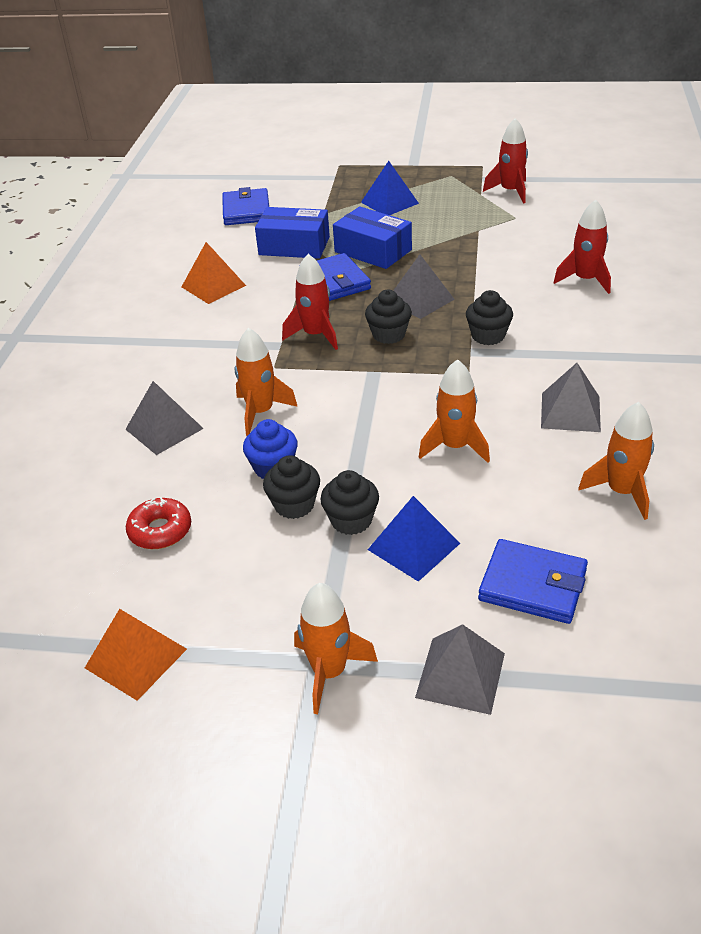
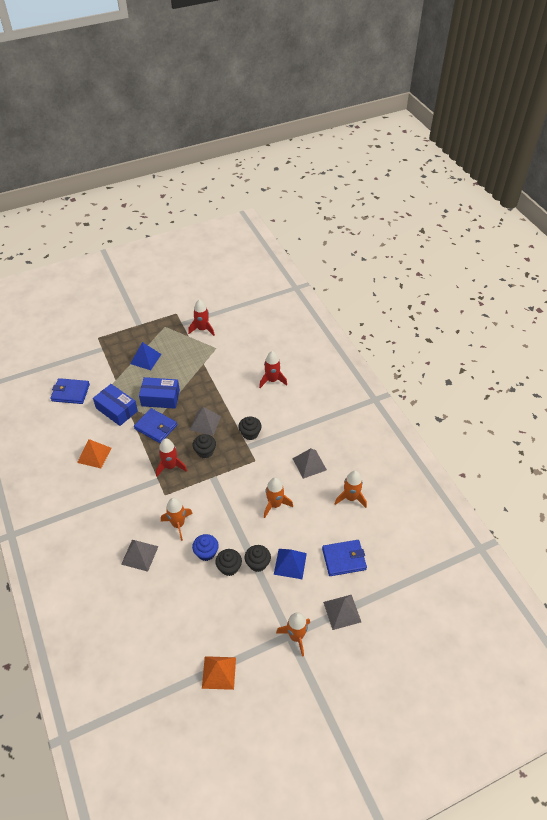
camera: 35 degrees left, 10 degrees up
(160, 531) = (181, 609): red donut -> none
(246, 210) = (70, 392): blue wallet -> blue wallet turned 45 degrees counterclockwise
(294, 246) = (117, 409): blue box -> blue box turned 60 degrees clockwise

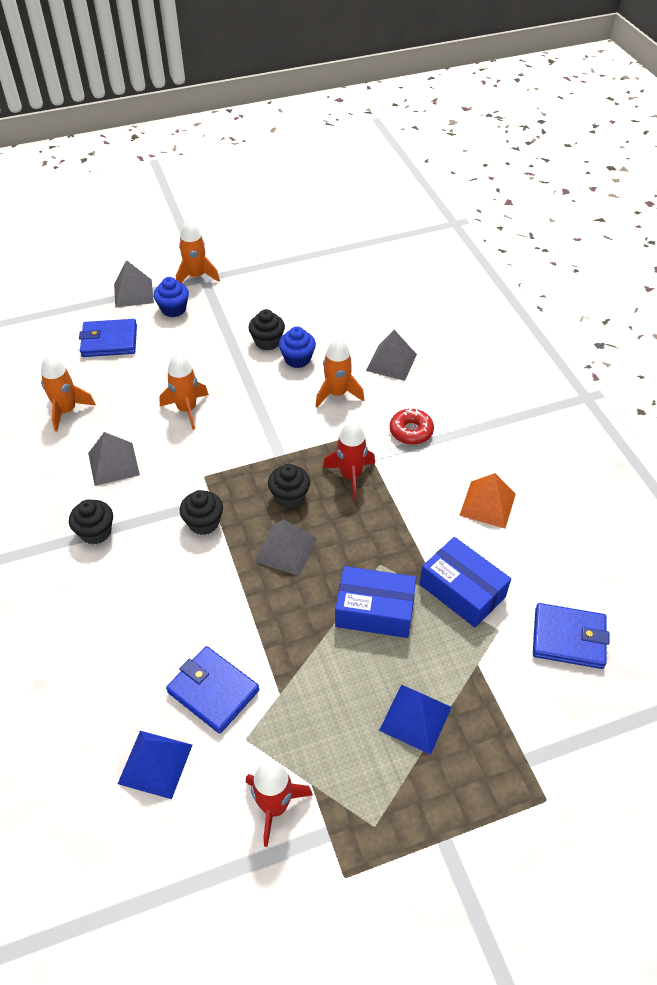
camera: 175 degrees left, 0 degrees up
(132, 499) = (411, 431): none -> red donut
(156, 427) = (380, 548): blue wallet -> blue wallet (213, 691)
(219, 672) = (291, 255): orange pyramid -> none
(257, 563) = (228, 343): black cupcake -> black cupcake (96, 532)
(272, 380) = (134, 635): red rocket -> none
(290, 563) = (184, 341): blue pyramid -> blue pyramid (155, 764)
(305, 596) = (173, 309): none -> blue cupcake

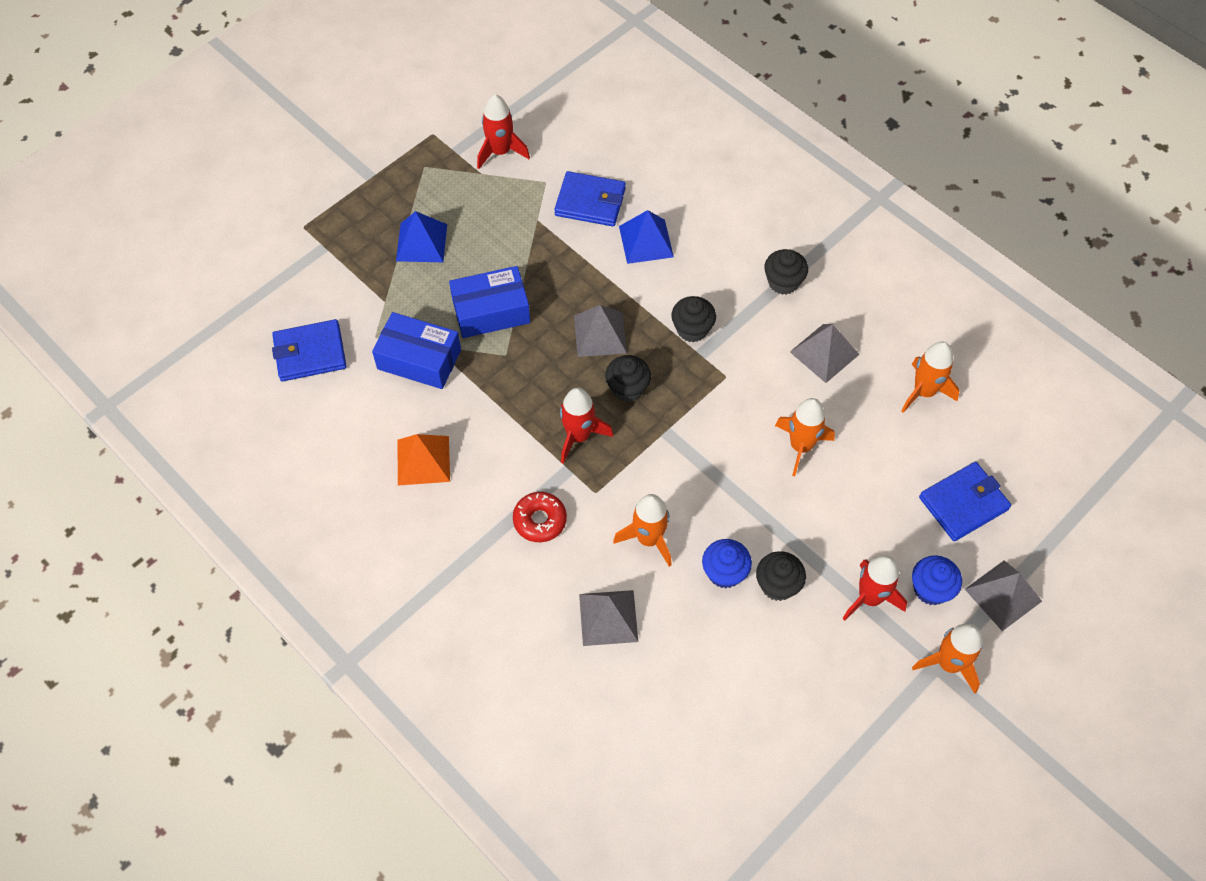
camera: 155 degrees right, 10 degrees up
(155, 764) = (601, 144): blue pyramid -> blue pyramid (646, 241)
(215, 317) = (870, 598): none -> red rocket

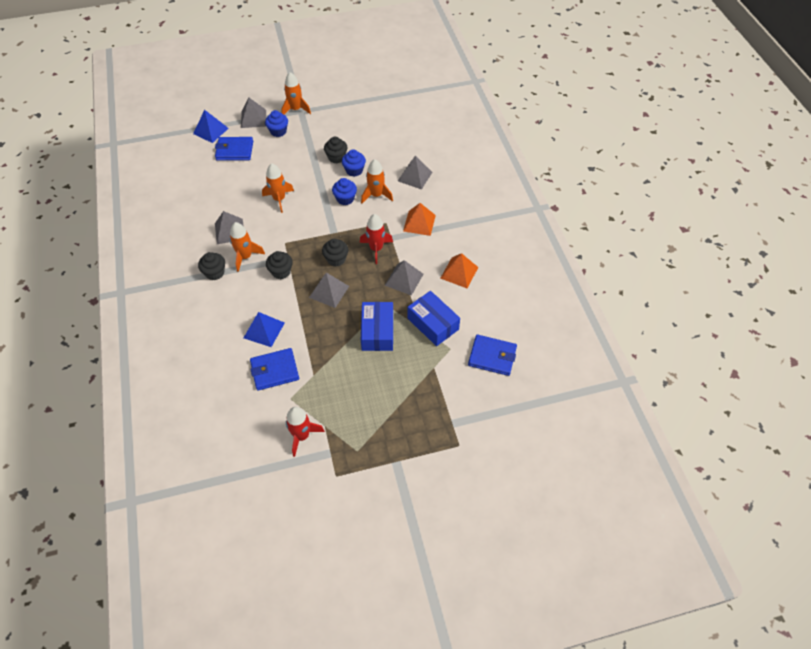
camera: 150 degrees left, 5 degrees down
(421, 242) = (391, 395): blue pyramid -> blue pyramid (211, 131)
(491, 311) = (377, 332): blue box -> blue box turned 75 degrees clockwise
(502, 406) = (404, 279): none -> grey pyramid
(540, 520) = (419, 223): red donut -> orange pyramid
(590, 202) = (275, 370): blue wallet -> blue wallet turned 60 degrees counterclockwise
(695, 504) = (345, 199): none -> blue cupcake
(870, 598) = (304, 139): red rocket -> none
(924, 391) = (203, 195): orange rocket -> orange rocket (245, 257)

